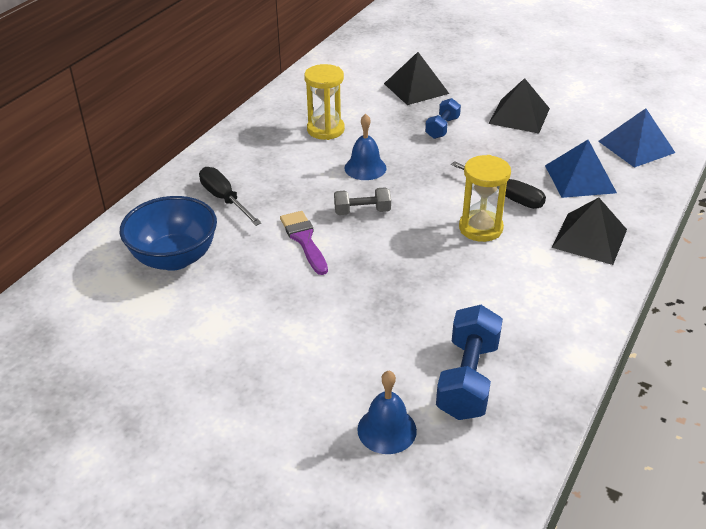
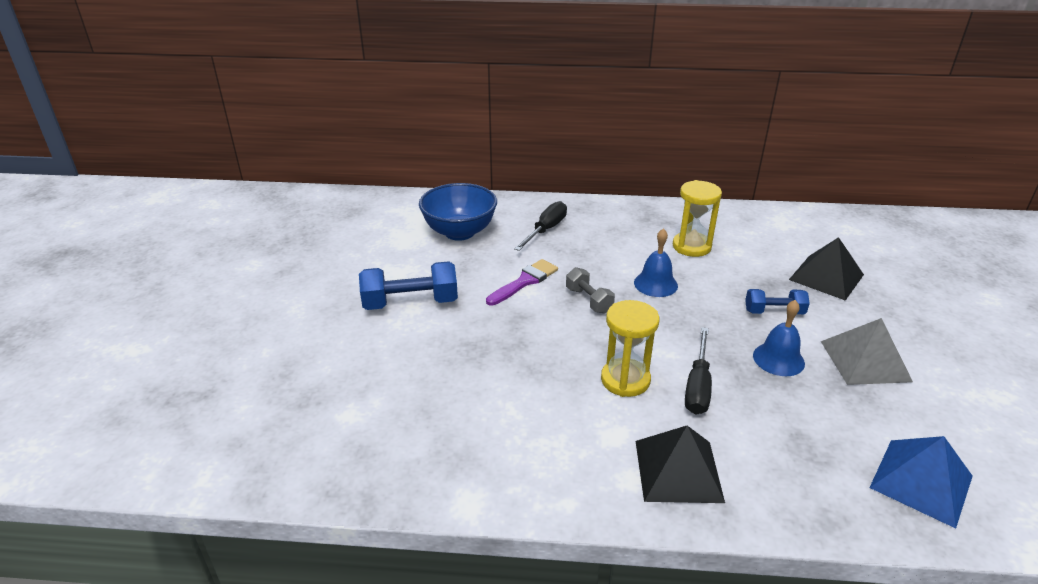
camera: 65 degrees right, 5 degrees down
(387, 430) = (318, 390): blue bell -> blue bell (778, 359)
(468, 379) = (398, 424): blue dumbbell -> blue dumbbell (410, 303)
(519, 116) = (865, 361): black pyramid -> grey pyramid
(580, 179) = (789, 439): blue pyramid -> none

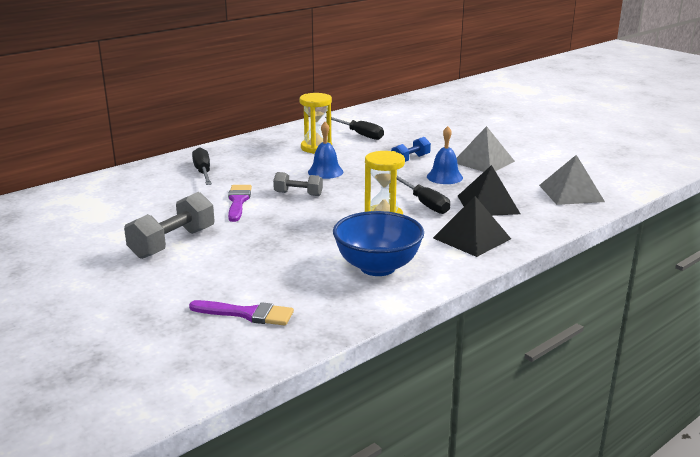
camera: 45 degrees left, 10 degrees down
(347, 423) = (247, 314): none -> purple brush
(410, 303) = (173, 243): blue dumbbell -> grey dumbbell
(459, 232) = (136, 195): blue bowl -> blue bowl (377, 267)
(765, 248) = (360, 134): none -> black screwdriver
(826, 277) = (412, 136): black pyramid -> black pyramid (488, 204)
(921, 481) = (571, 193): blue pyramid -> grey pyramid

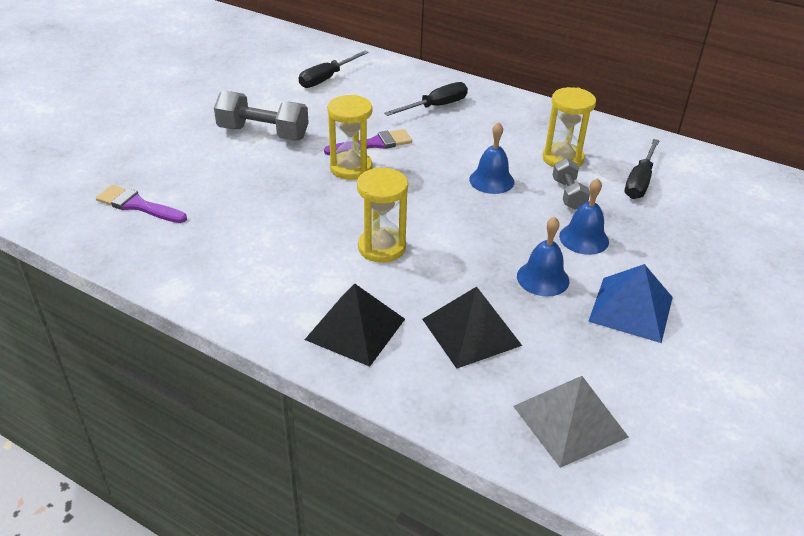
camera: 70 degrees right, 15 degrees up
(247, 314) = (137, 205): purple brush -> purple brush turned 120 degrees clockwise
(267, 214) = (351, 168): none -> yellow hourglass
(298, 194) = (415, 175): grey dumbbell -> grey dumbbell (568, 194)
(377, 267) = (251, 265): blue bowl -> none
(410, 159) = (584, 238): blue dumbbell -> blue bell
(425, 204) = (441, 274): black screwdriver -> black screwdriver (327, 78)
(483, 162) = (631, 309): grey pyramid -> blue pyramid

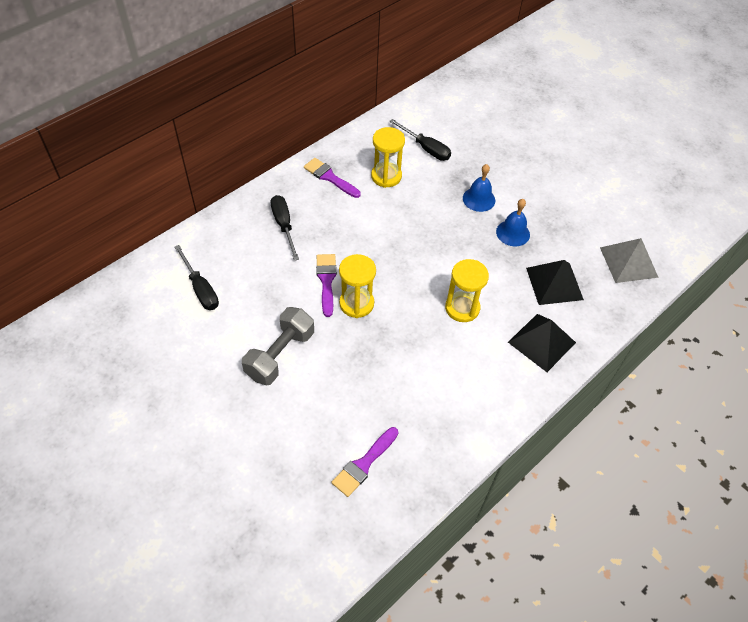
camera: 75 degrees left, 15 degrees up
(491, 180) = (400, 224): blue bell -> none
(528, 121) = (329, 177): none -> purple brush
(568, 194) = (429, 189): grey dumbbell -> none
(631, 309) = (547, 203): blue pyramid -> none

